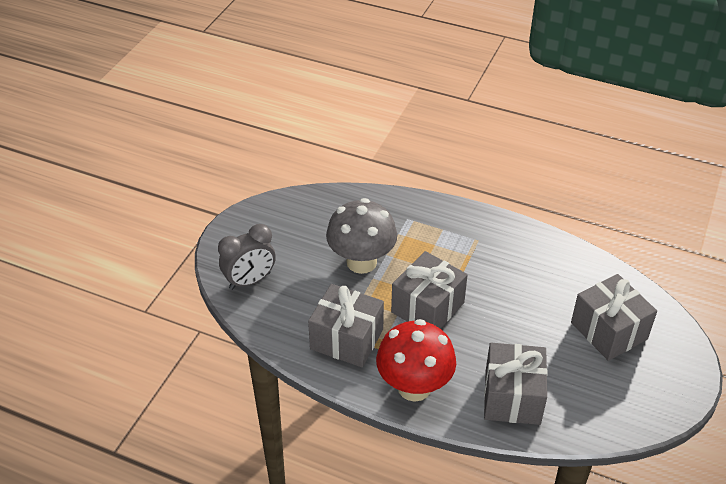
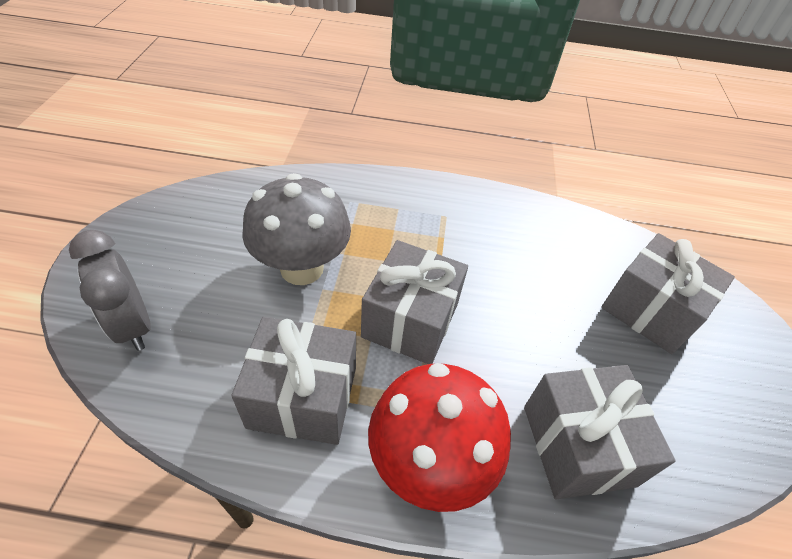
camera: 20 degrees left, 5 degrees up
(250, 281) = (133, 325): grey clock -> grey clock turned 105 degrees clockwise

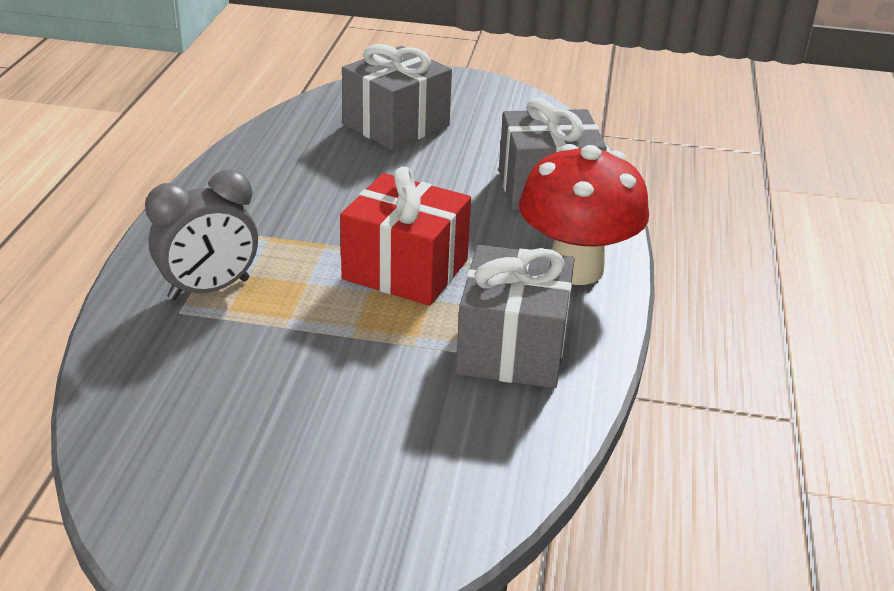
camera: 85 degrees left, 15 degrees down
(133, 325) = (409, 510): grey clock -> grey clock (209, 289)
(302, 268) = (313, 354): grey mushroom -> none
(410, 320) = (405, 269): grey gift -> red gift

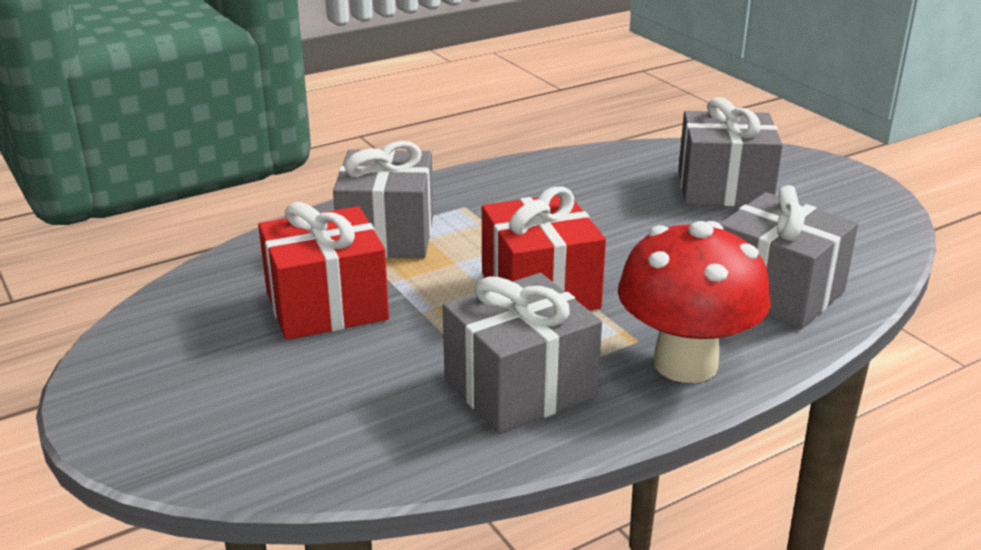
camera: 50 degrees right, 5 degrees down
(209, 289) = (387, 235): grey clock -> grey gift
(268, 376) = (326, 305): none -> red gift

